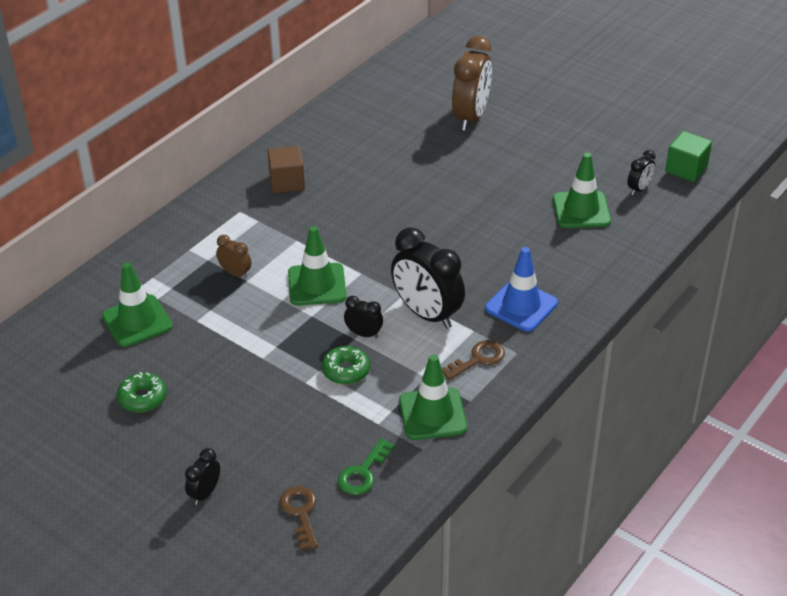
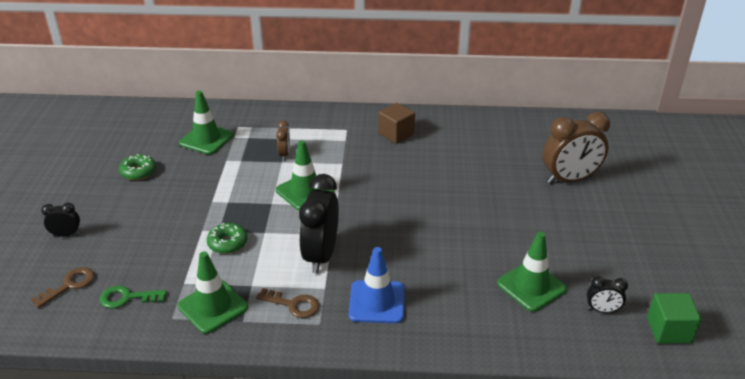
camera: 55 degrees right, 5 degrees down
(364, 334) = (273, 234): black clock -> none

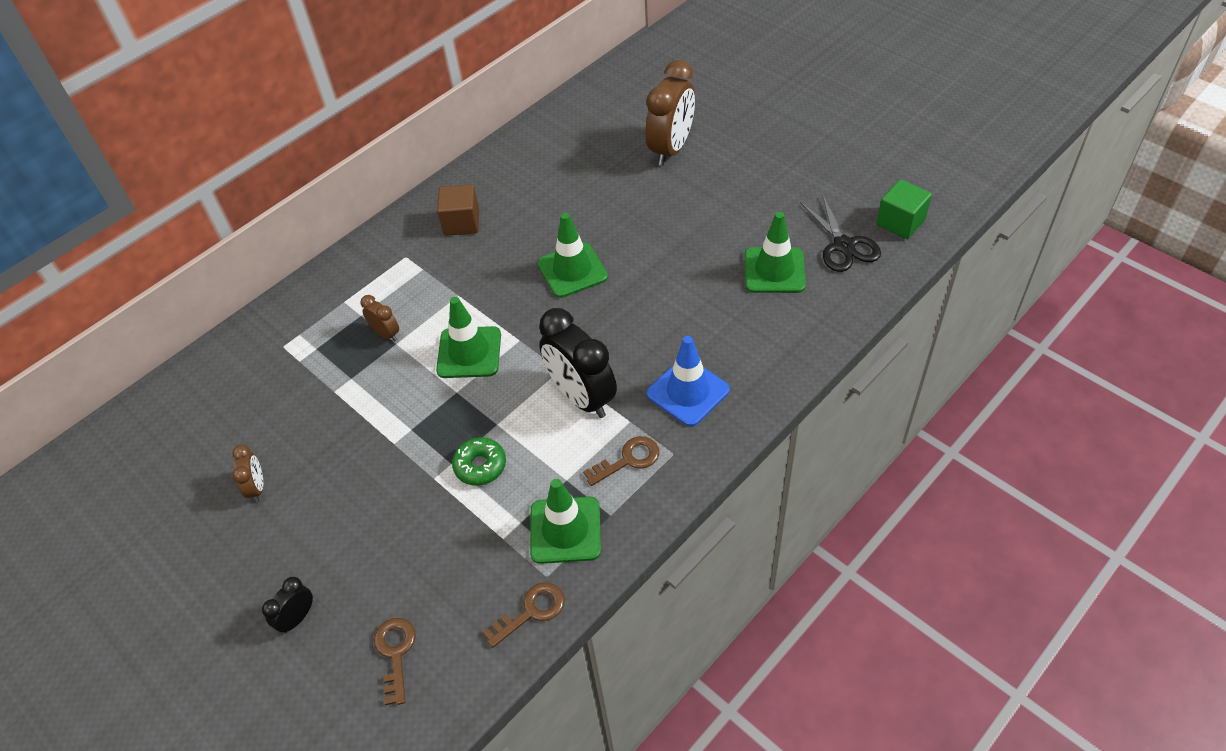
camera: 45 degrees left, 15 degrees up
(127, 298) = (474, 603): green key -> none
(138, 172) = (257, 487): green donut -> brown clock
(140, 326) = (531, 612): none -> brown key
(206, 139) = (272, 389): green traffic cone -> green traffic cone (572, 270)
(602, 310) = (843, 245): black clock -> black scissors

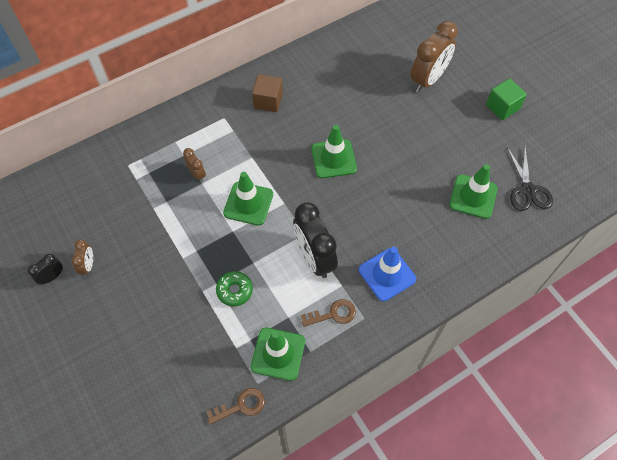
camera: 10 degrees right, 10 degrees up
(297, 618) = (93, 366): black clock -> black clock (52, 277)
(395, 653) = (148, 410): brown key -> none
(900, 222) = (574, 182): green cube -> green cube (502, 107)

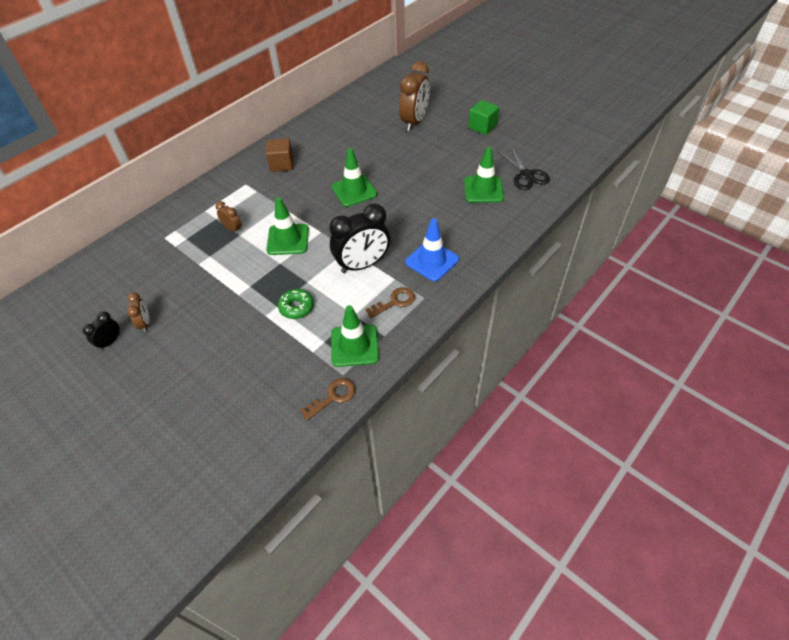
camera: 15 degrees left, 10 degrees down
(314, 258) = (362, 265): black clock -> black clock turned 75 degrees counterclockwise

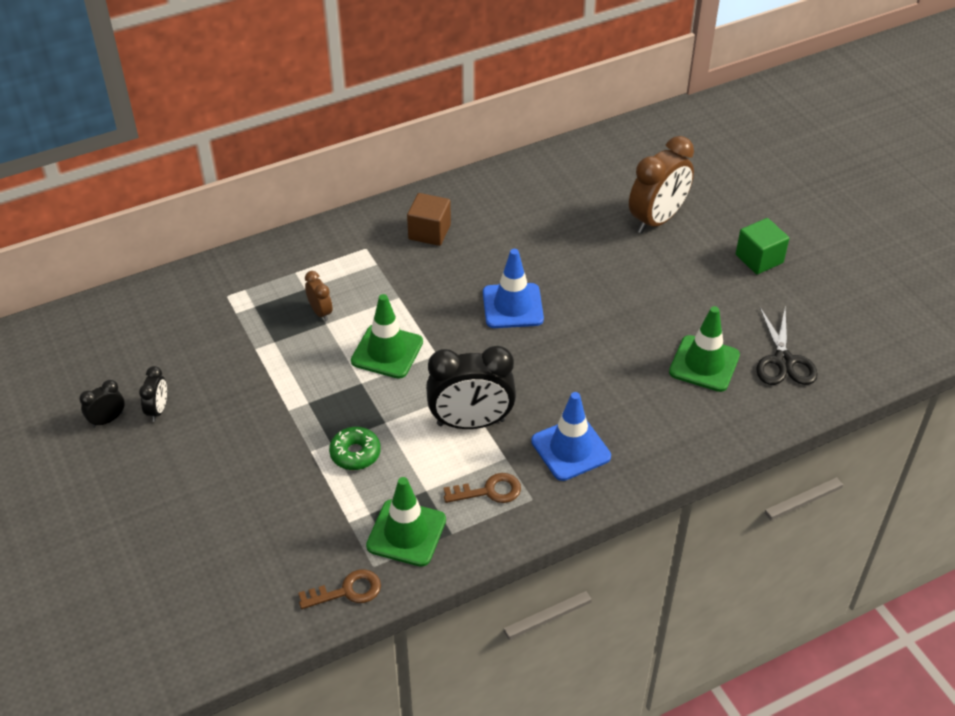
camera: 20 degrees right, 5 degrees down
(145, 323) = (158, 410): brown clock -> black clock
(354, 191) = (512, 306): green traffic cone -> blue traffic cone

